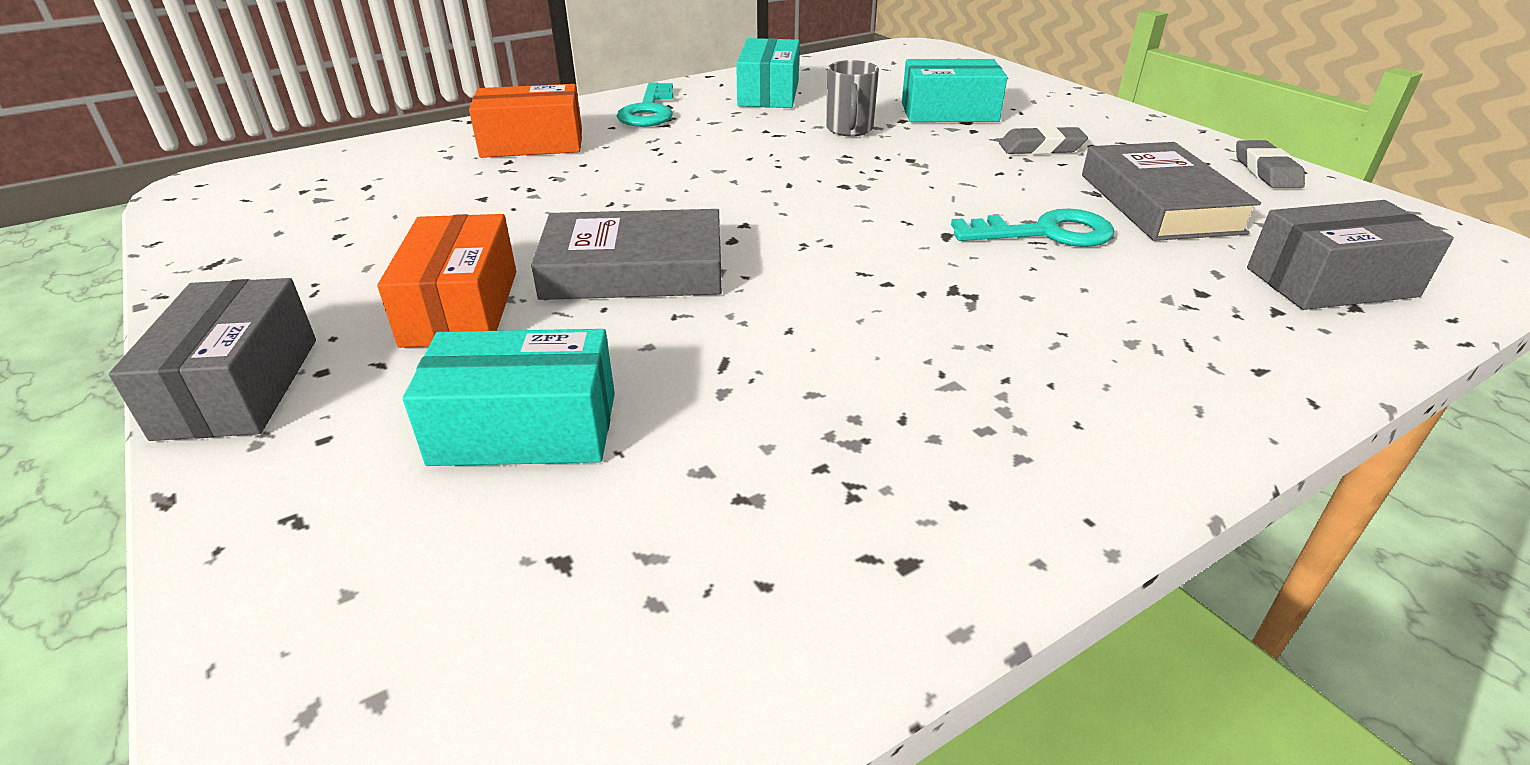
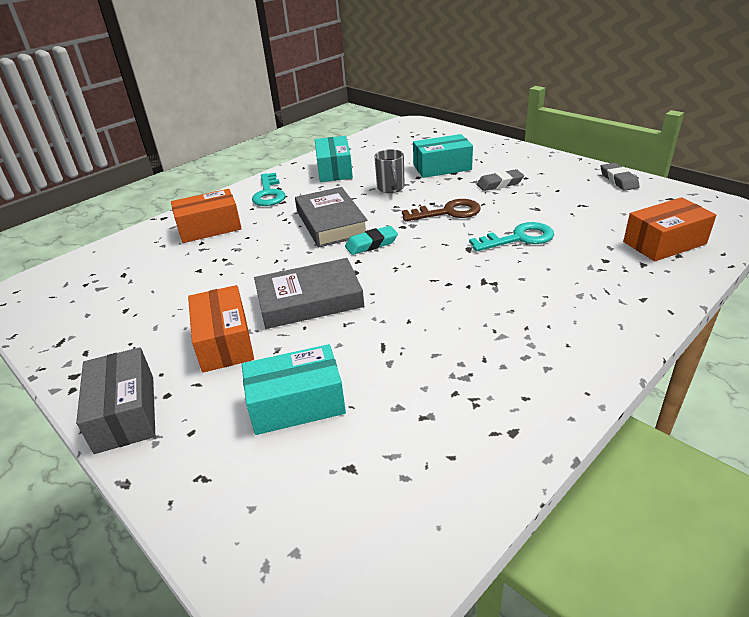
camera: 10 degrees left, 0 degrees up
(779, 203) = (371, 244): none -> turquoise eraser
(932, 176) = (448, 212): none -> brown key
(1159, 203) = (570, 209): grey book -> grey book (331, 223)
(1330, 282) = (664, 243): grey box -> orange box

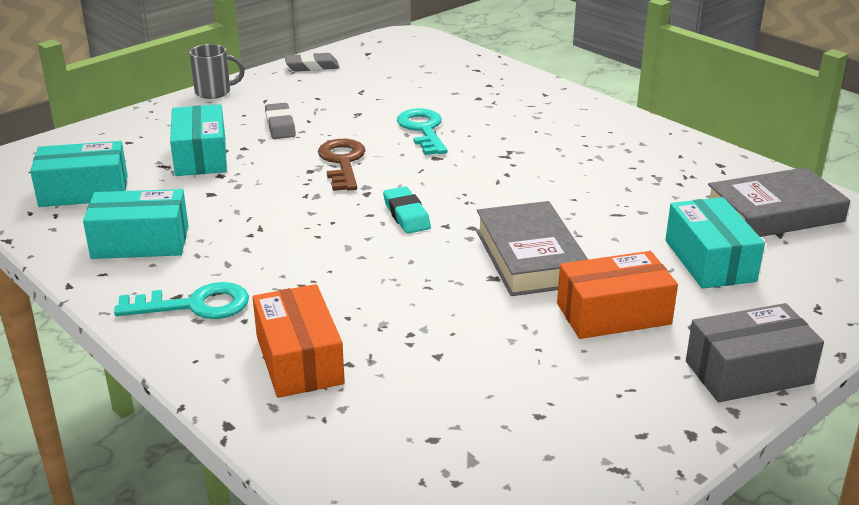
camera: 90 degrees left, 5 degrees down
(331, 223) = (334, 244): grey book -> grey book (774, 213)
(390, 147) = (84, 191): none -> turquoise box
(391, 188) = (246, 196): grey mug -> grey mug (214, 92)
(664, 243) = (454, 71): orange box -> none

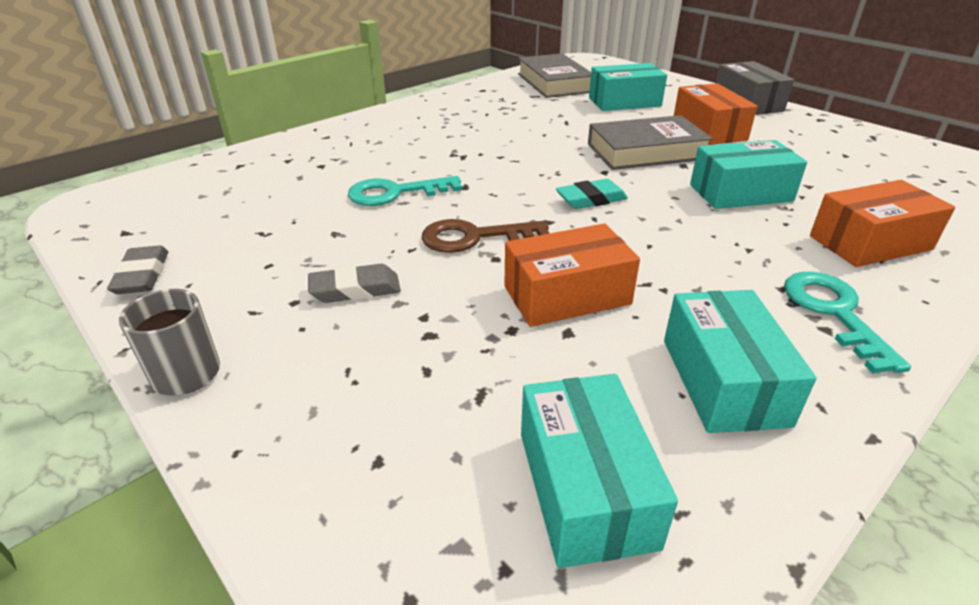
camera: 90 degrees left, 5 degrees up
(200, 156) = (450, 356): turquoise box -> turquoise box (740, 193)
(253, 195) = (566, 295): none -> orange box

